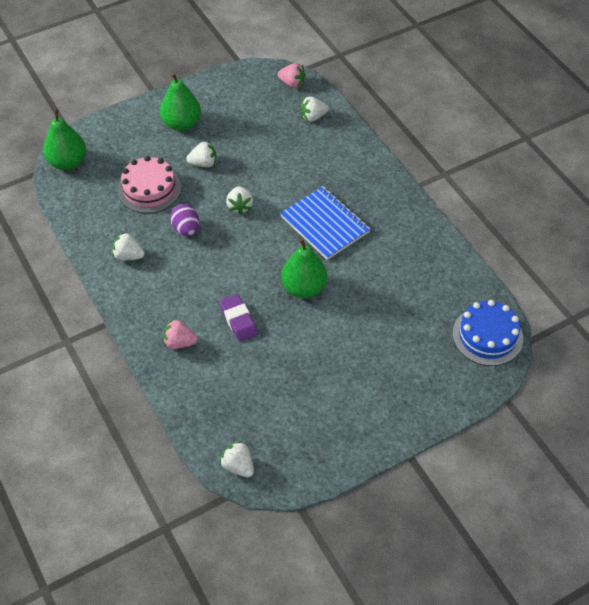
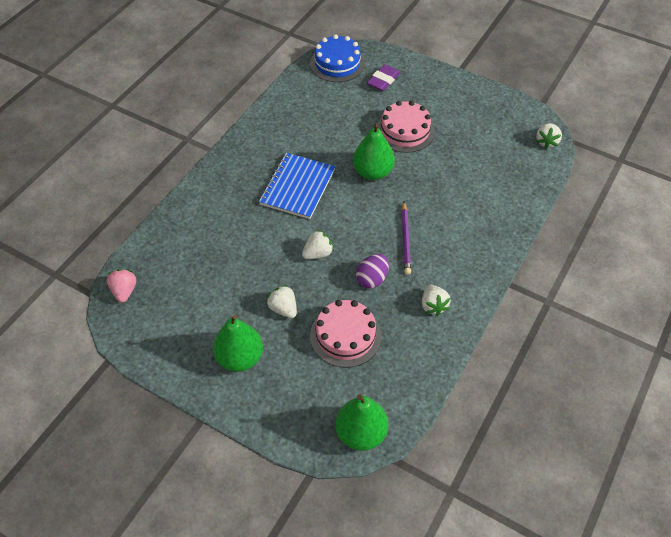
camera: 120 degrees left, 0 degrees up
(179, 343) = (485, 222): pink strawberry -> none
(207, 272) = (405, 240): none -> purple pencil
(238, 320) = (434, 197): purple eraser -> purple eraser (383, 80)
(313, 117) = (167, 252): white strawberry -> none
(342, 343) = (405, 131): none -> pink cake

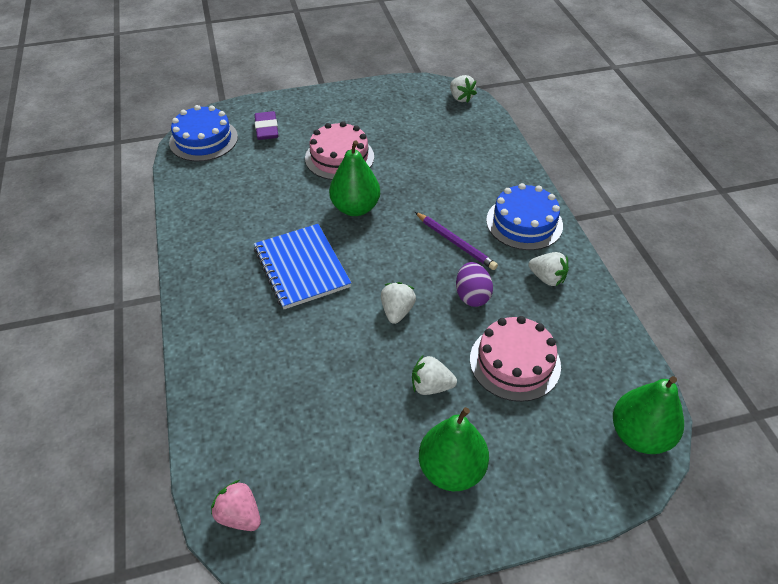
camera: 45 degrees left, 5 degrees down
(468, 261) = (524, 222): none -> blue cake

